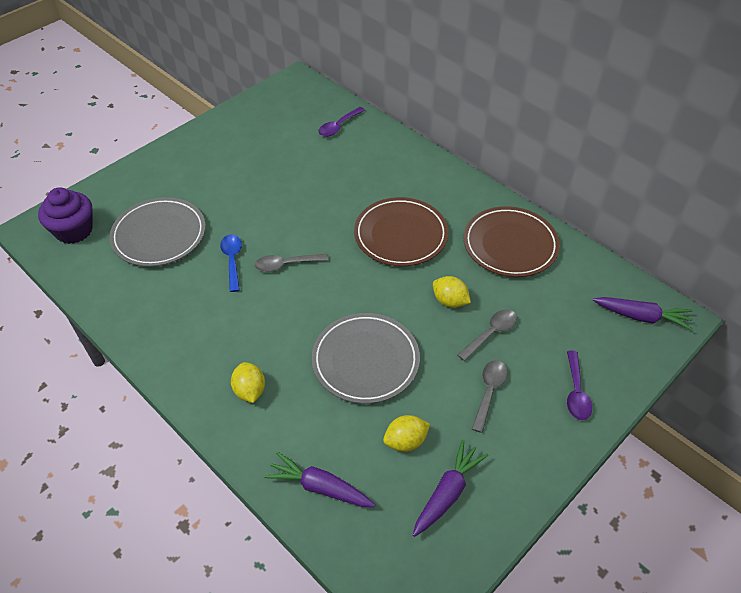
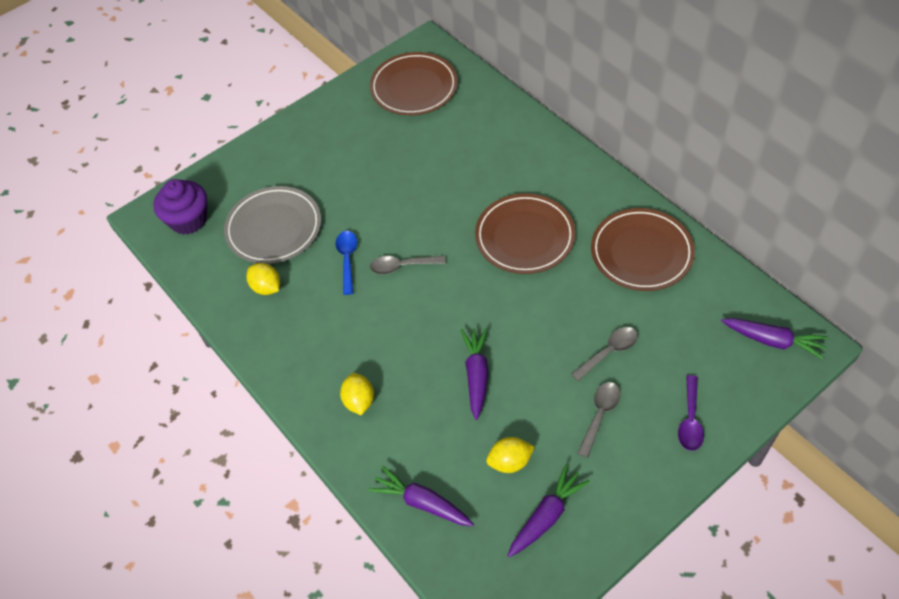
camera: 10 degrees right, 5 degrees up
(288, 114) = (414, 87): none -> brown plate
(338, 126) = (468, 104): purple spoon -> none
(365, 360) = (476, 375): grey plate -> purple carrot
(450, 301) = (569, 314): yellow lemon -> yellow lemon (266, 287)

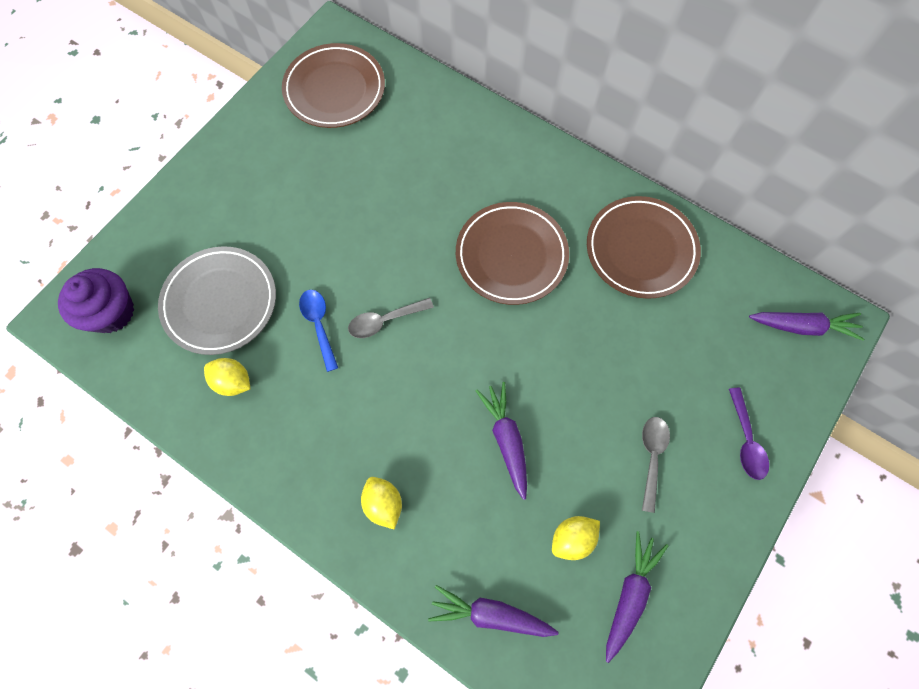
camera: 20 degrees left, 15 degrees up
(609, 352) = (640, 378): grey spoon -> none

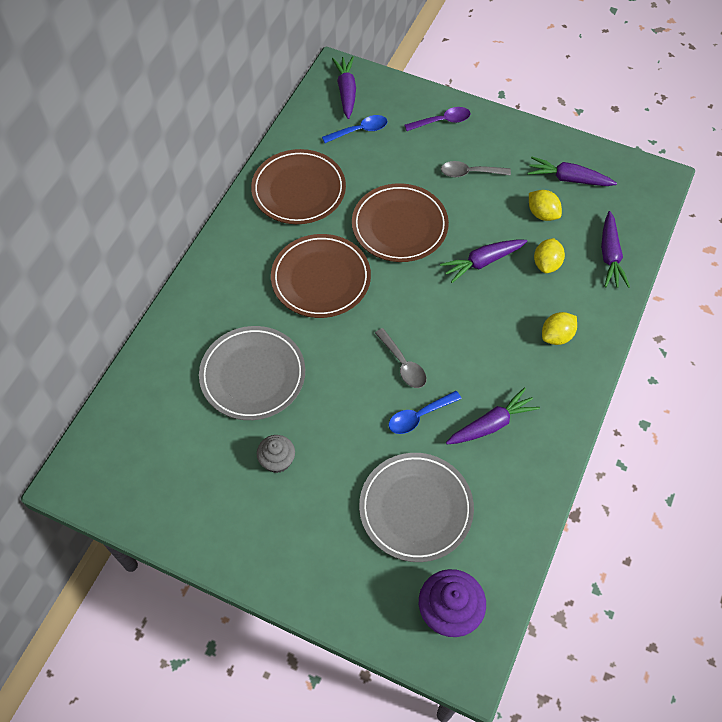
camera: 100 degrees left, 10 degrees down
(233, 381) = (489, 475): yellow lemon -> yellow lemon (546, 264)
(289, 398) = (491, 424): none -> purple carrot
(307, 188) = (277, 460): none -> grey cupcake
(334, 90) = (151, 462): brown plate -> brown plate (399, 226)
(404, 178) = (253, 375): none -> grey plate
(732, 332) = (360, 131): none -> blue spoon

